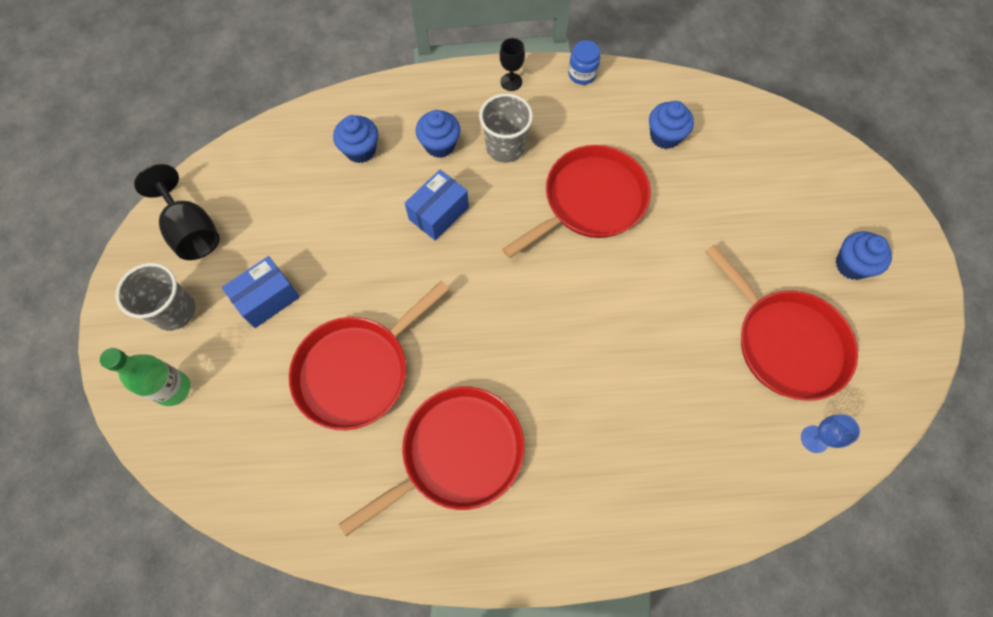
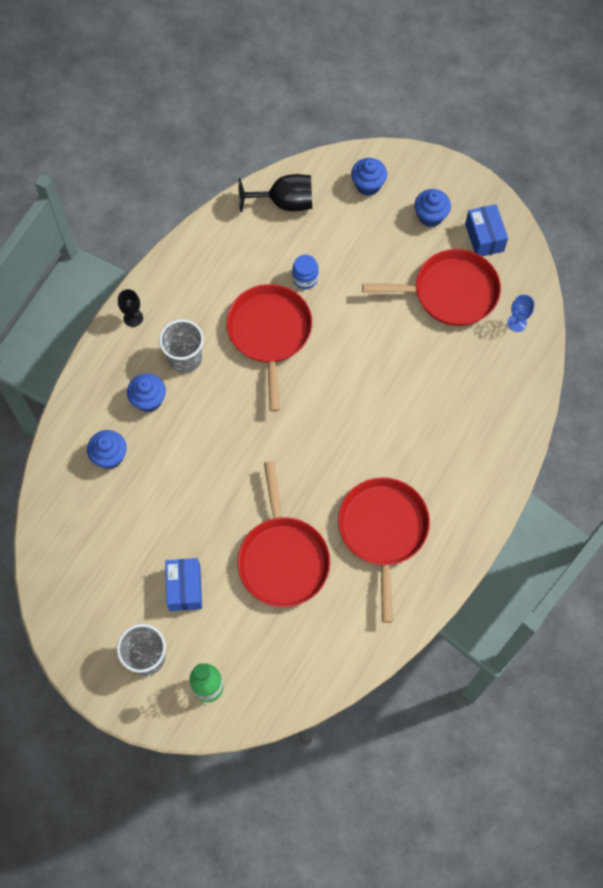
camera: 55 degrees left, 0 degrees up
(192, 230) = (87, 612): black goblet -> black goblet (284, 202)
(438, 213) = (204, 435): blue box -> blue box (484, 237)
(582, 74) = (165, 267): blue jar -> blue jar (305, 278)
(665, 136) = (257, 252): blue cupcake -> blue cupcake (368, 185)

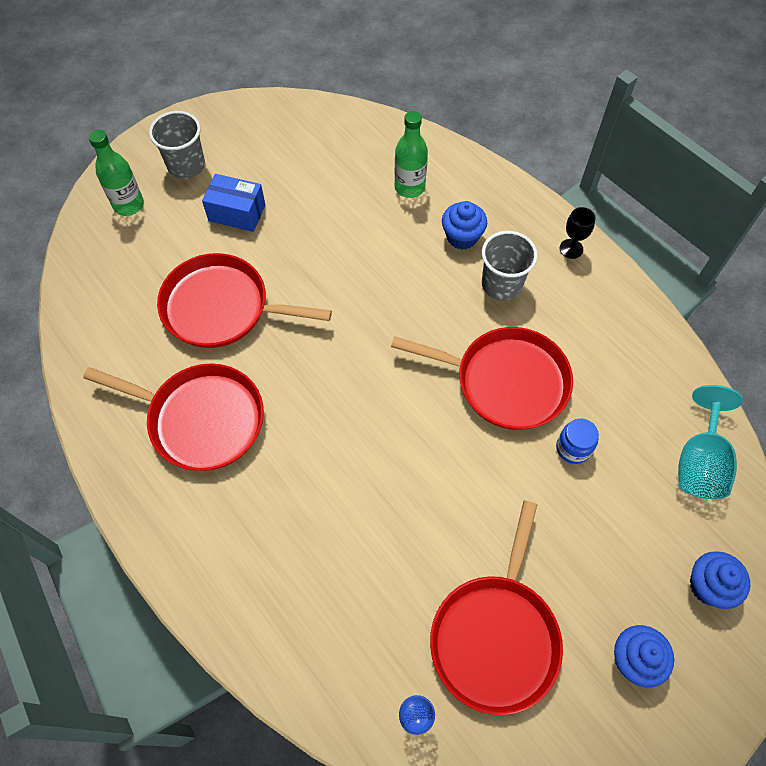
camera: 110 degrees right, 5 degrees down
(110, 456) = (409, 187): blue cupcake -> green bottle
(284, 202) = (699, 461): black goblet -> turquoise goblet
(484, 237) = (576, 730): blue box -> none

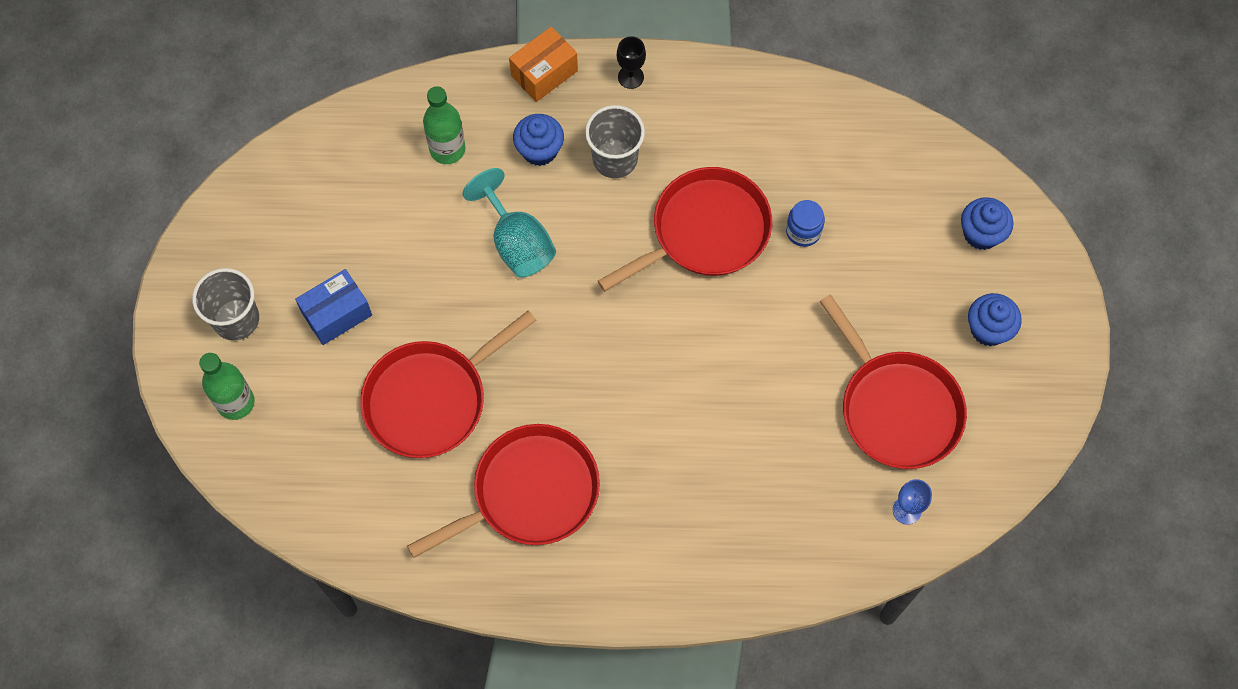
camera: 50 degrees left, 5 degrees up
(519, 199) = (544, 73): none -> orange box
(699, 461) = (890, 153): turquoise goblet -> turquoise goblet (517, 242)

